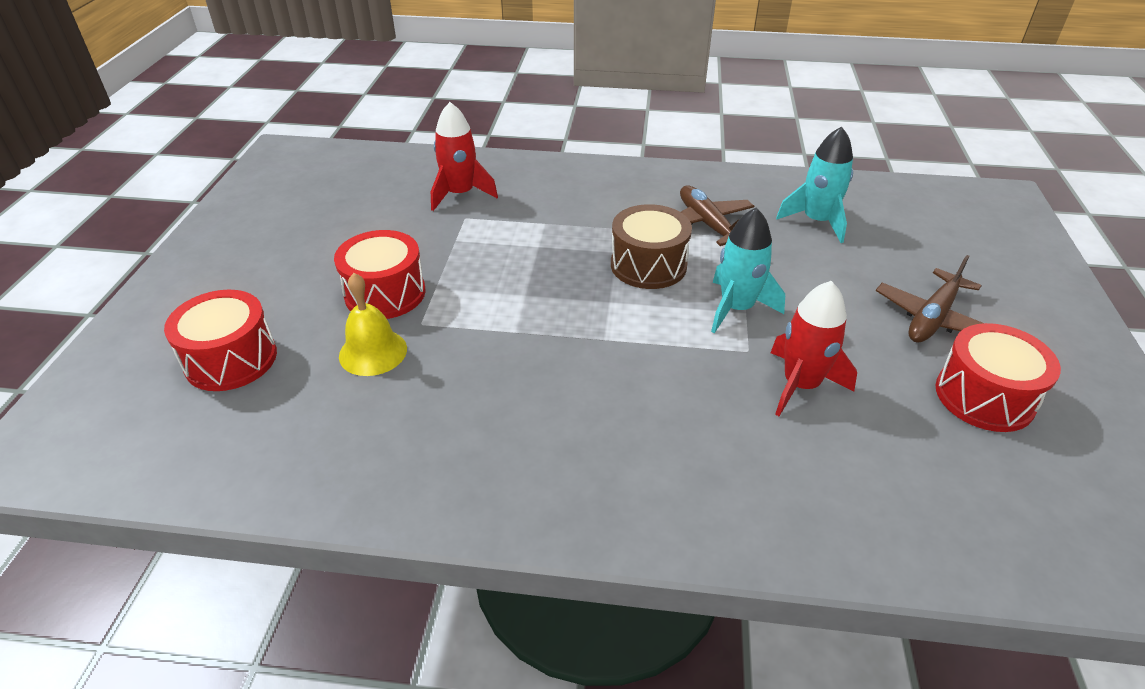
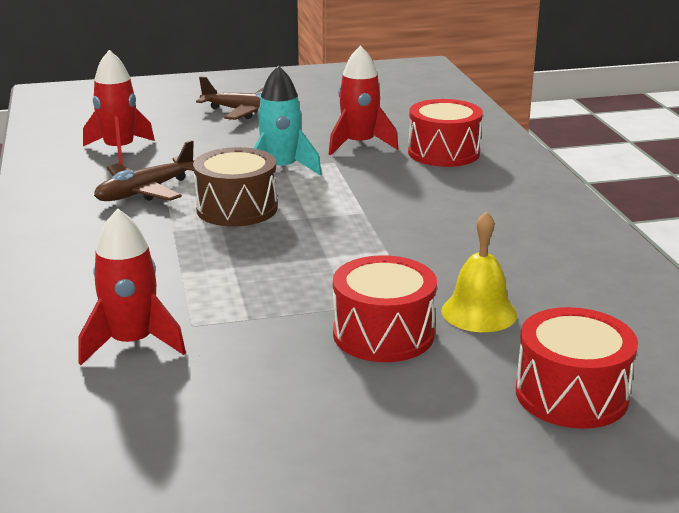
camera: 110 degrees left, 15 degrees down
(817, 221) = (119, 150): turquoise rocket -> red rocket
(984, 396) = (325, 101): red drum -> red drum (443, 153)

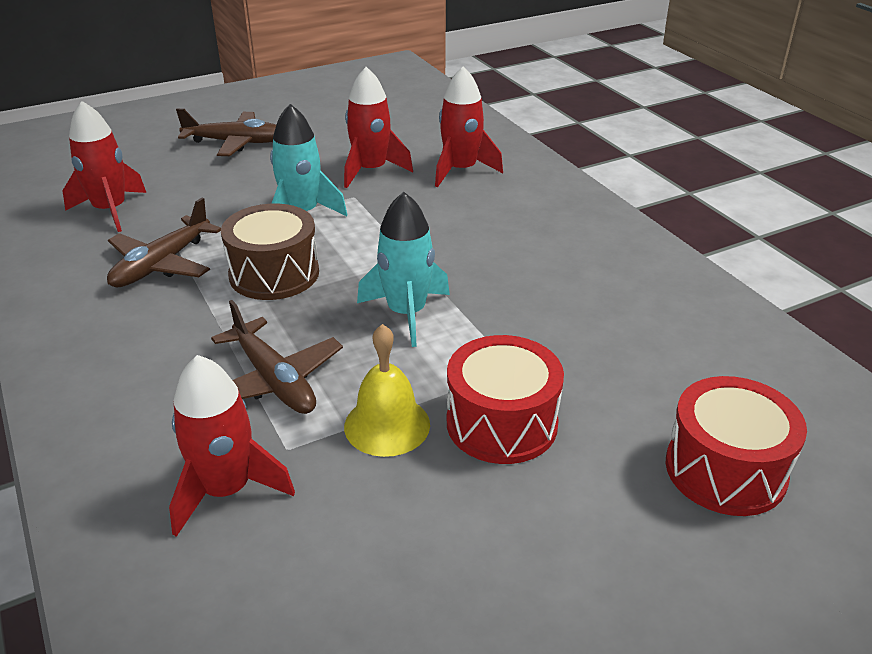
camera: 15 degrees left, 10 degrees up
(202, 280) = (274, 381): none -> brown plane
(338, 249) = (406, 313): none -> turquoise rocket
(443, 153) = (460, 170): red drum -> red rocket
(479, 312) = (586, 375): yellow bell -> yellow bell (387, 425)

